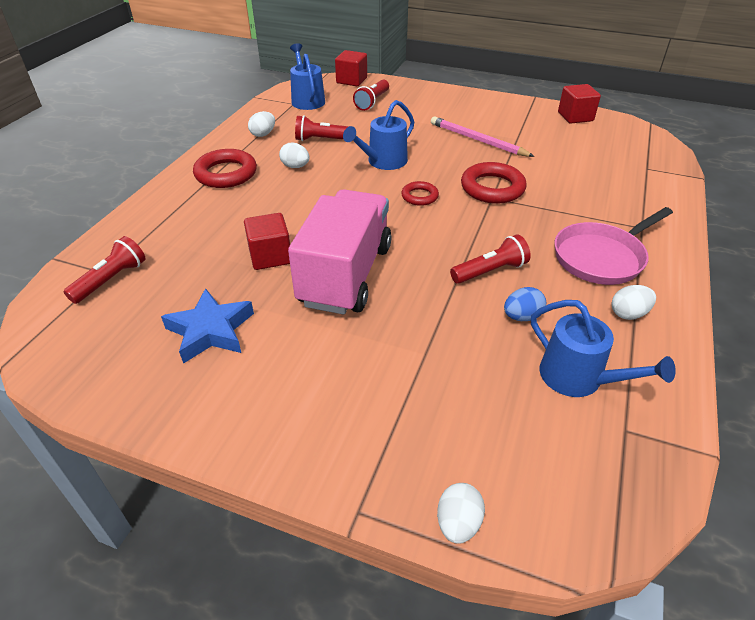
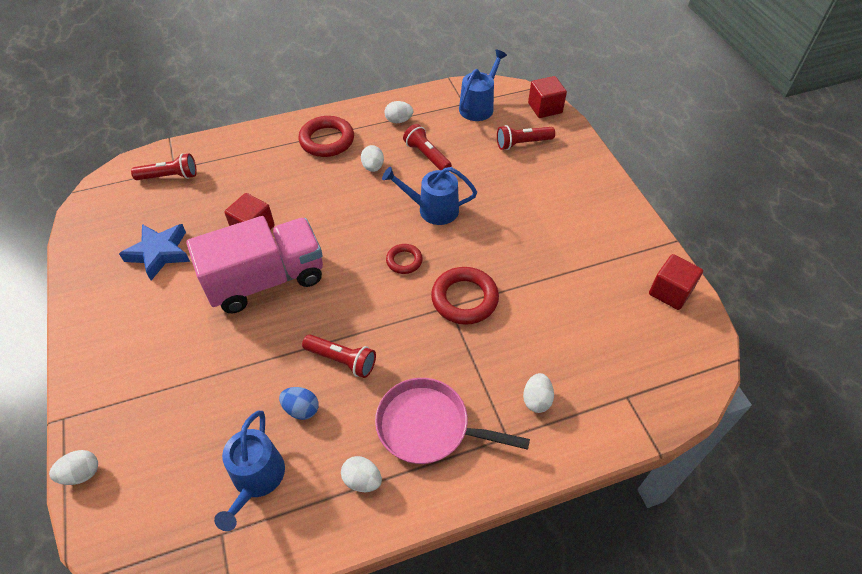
camera: 50 degrees right, 10 degrees up
(477, 140) = (535, 246): pink pencil -> none
(618, 201) = (536, 400): none -> white egg

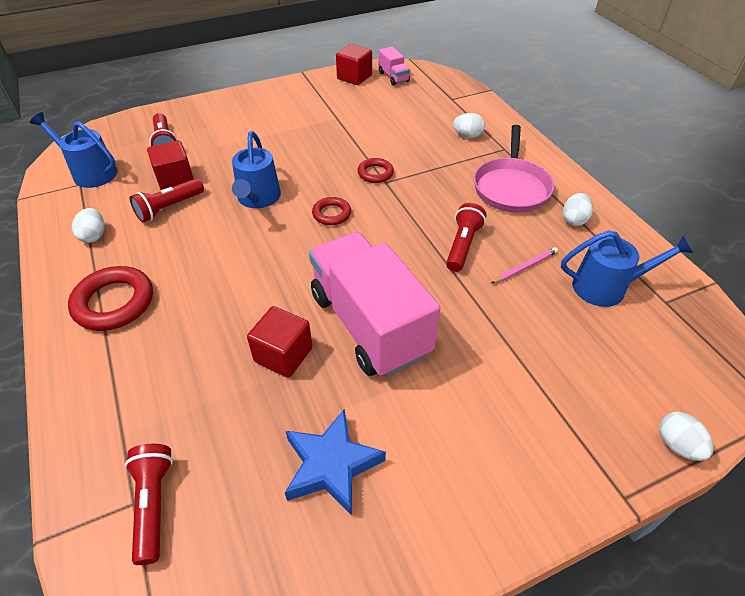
camera: 95 degrees left, 5 degrees down
(301, 409) = (525, 267): blue egg -> pink pencil
(373, 167) = (180, 251): white egg -> none
(464, 299) = (375, 173): red ring -> red ring, size x0.57
(545, 108) = (111, 129): red cube -> red cube (175, 179)
(677, 335) = (393, 77): none -> pink truck

